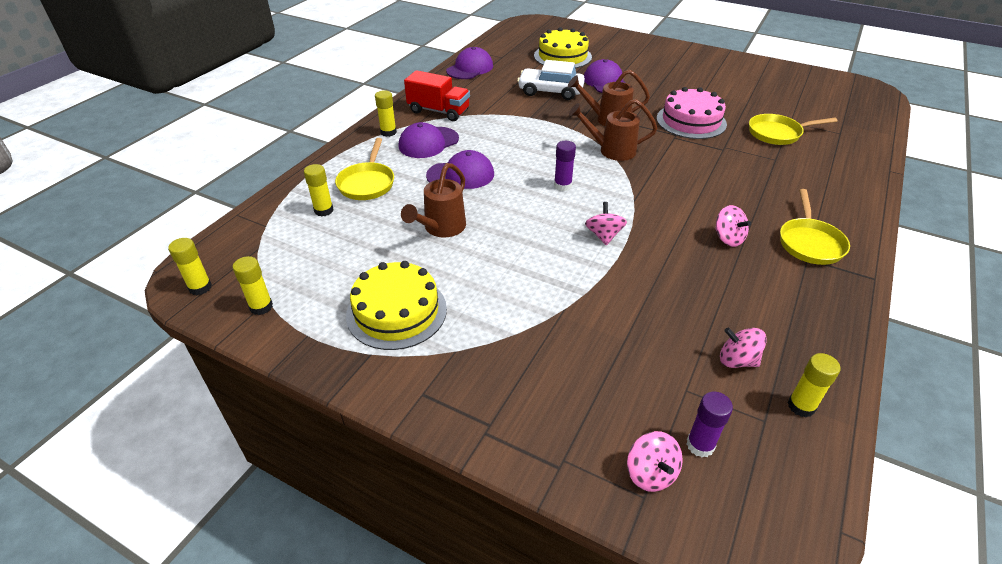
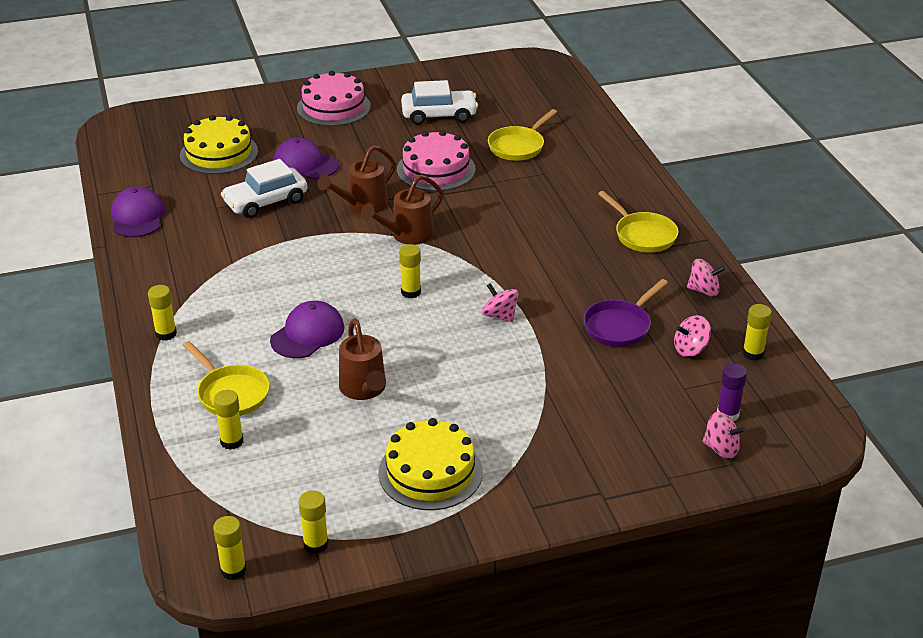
camera: 45 degrees left, 5 degrees down
(428, 143) = (226, 321): purple cap -> none
(438, 111) = (182, 283): red truck -> none
(562, 186) = (411, 292): purple glue stick -> yellow glue stick
(670, 60) = (333, 107): none -> pink cake
(693, 300) = (619, 326): none -> purple pan
(728, 238) = (587, 264): pink spinning top -> pink spinning top (703, 290)
(739, 91) = (439, 115): none -> white car

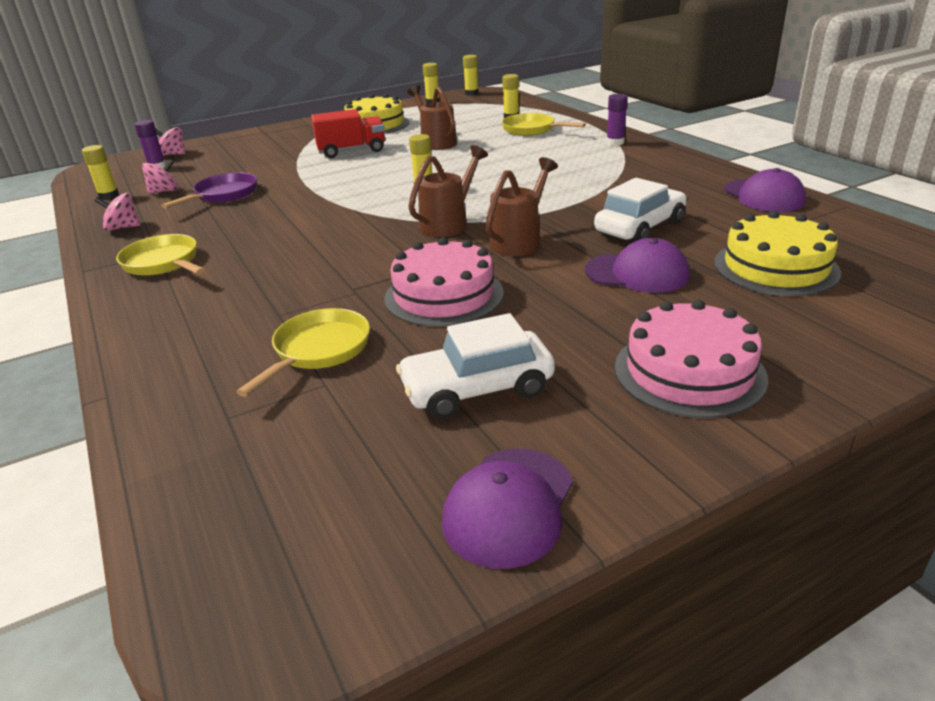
camera: 170 degrees right, 5 degrees down
(166, 334) = (615, 142): yellow glue stick -> purple glue stick
(307, 334) = (500, 157): purple cap -> purple cap (509, 506)
(474, 394) = (351, 151): none -> red truck
(500, 315) = (335, 186): pink spinning top -> none

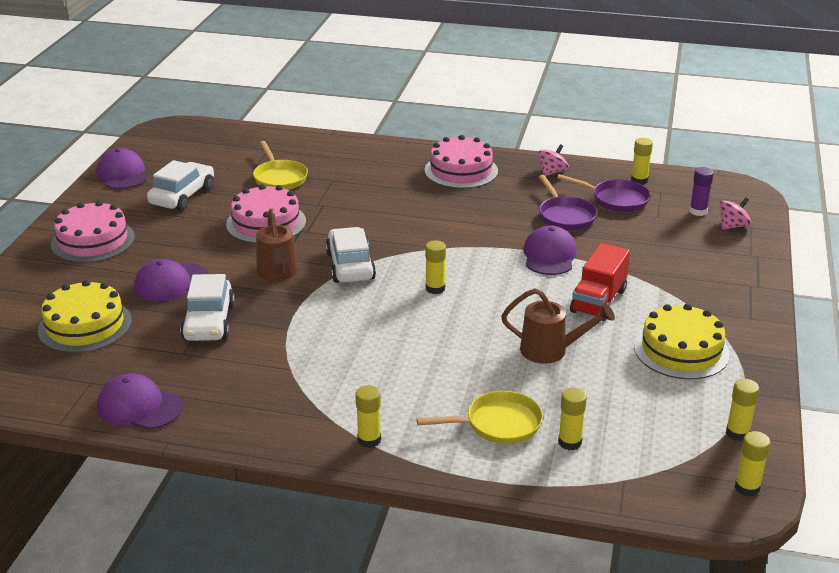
camera: 130 degrees right, 0 degrees up
(164, 191) = (615, 200): pink spinning top -> purple pan
(164, 263) = (461, 171): yellow pan -> pink cake
(306, 178) = (549, 255): none -> purple cap
(448, 224) = (350, 266): brown watering can -> white car
(615, 142) = (369, 440): purple glue stick -> yellow glue stick

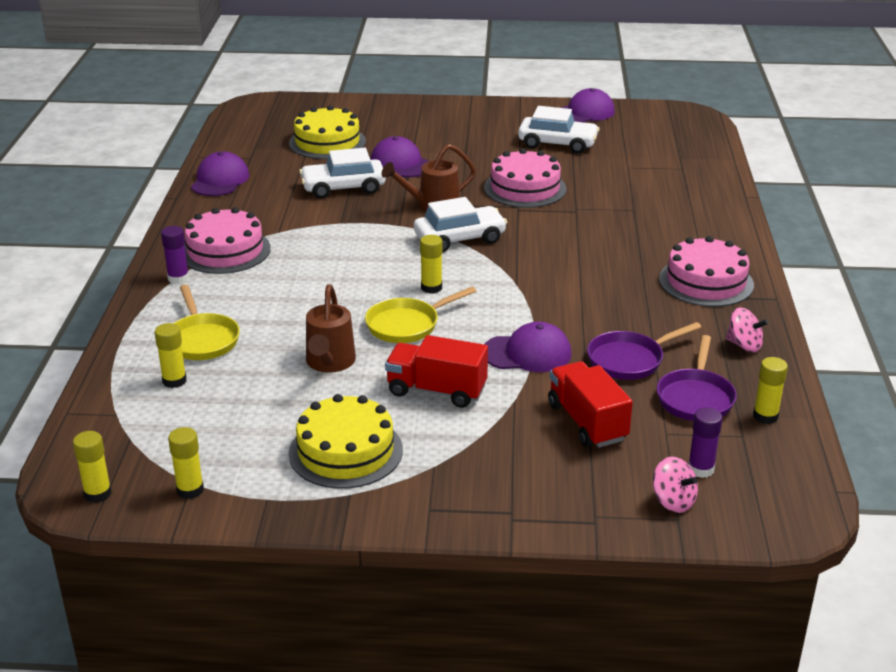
camera: 80 degrees right, 0 degrees up
(93, 241) = (459, 122): pink cake -> pink cake (225, 251)
(279, 178) = (621, 182): yellow pan -> yellow pan (407, 325)
(369, 440) = (178, 278): yellow glue stick -> purple glue stick
(644, 243) = (587, 422): none -> red truck

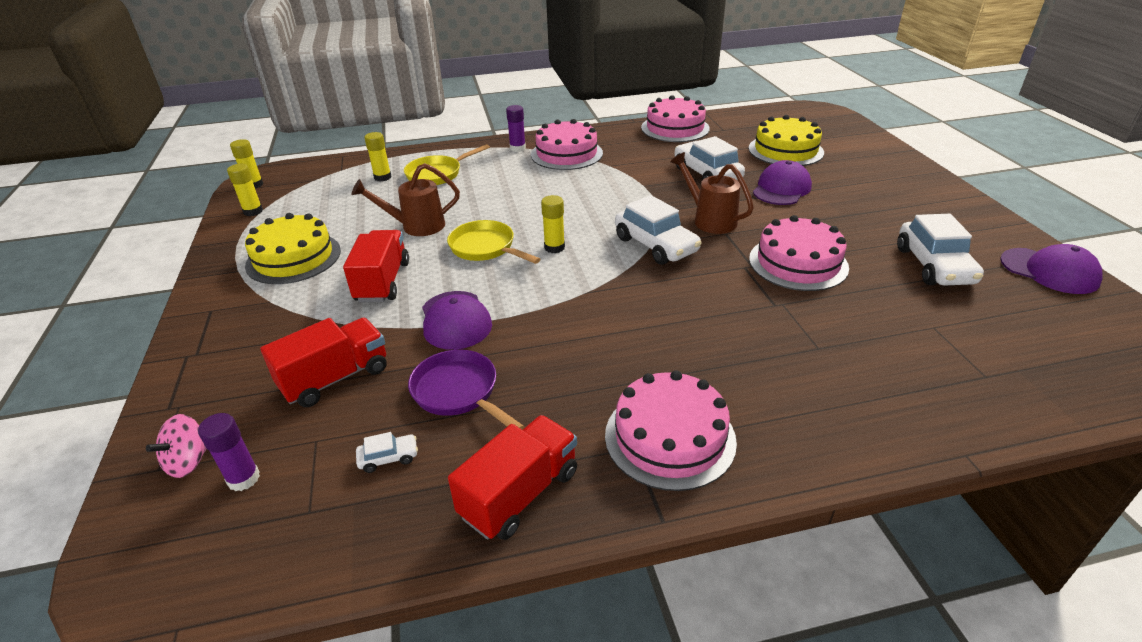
camera: 75 degrees right, 5 degrees up
(220, 180) = (675, 128): purple cap -> pink cake
(695, 397) = (388, 458): purple pan -> white car
(744, 345) = (520, 494): pink spinning top -> red truck
(765, 416) = (351, 532): yellow glue stick -> none

